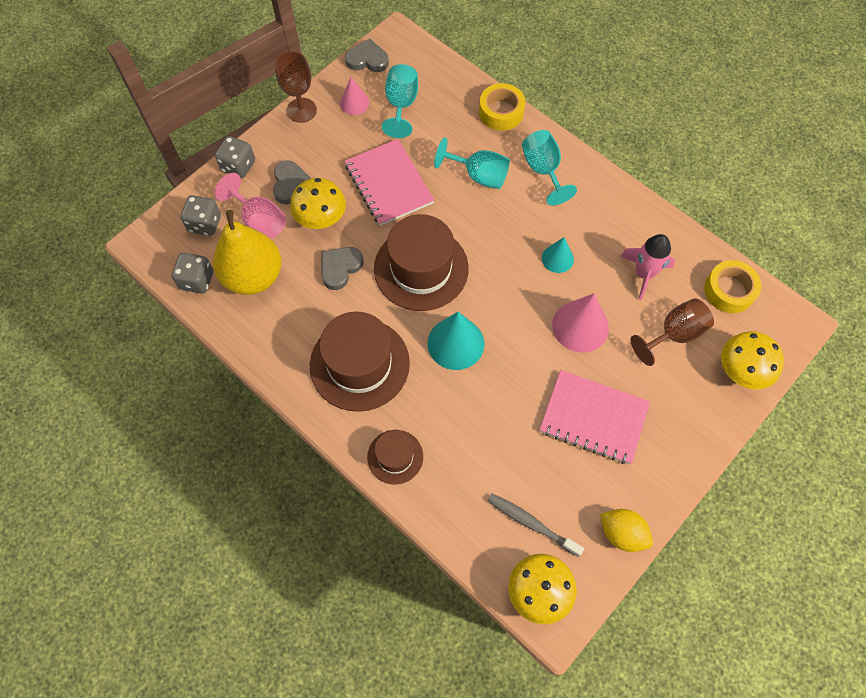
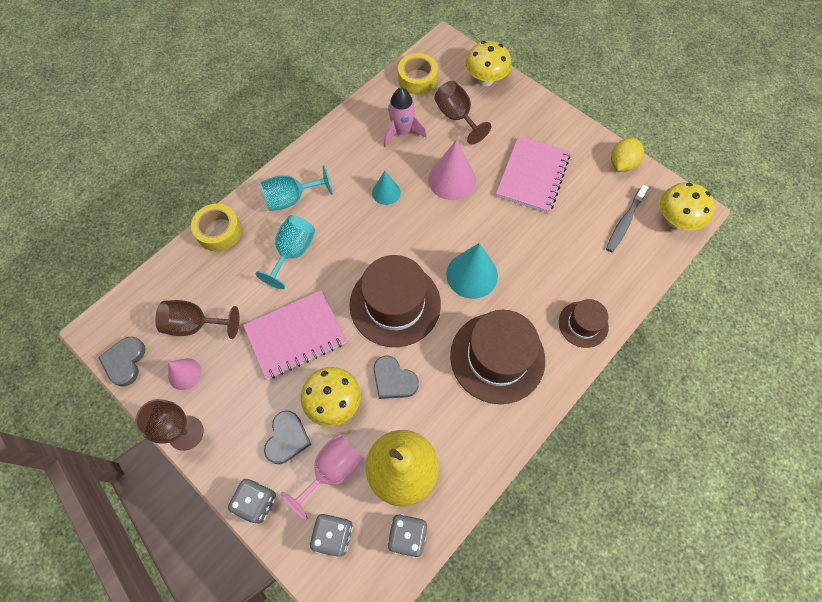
camera: 90 degrees left, 0 degrees up
(290, 184) = (287, 438): grey heart -> grey heart turned 105 degrees clockwise
(401, 105) = (195, 325): turquoise goblet -> brown goblet

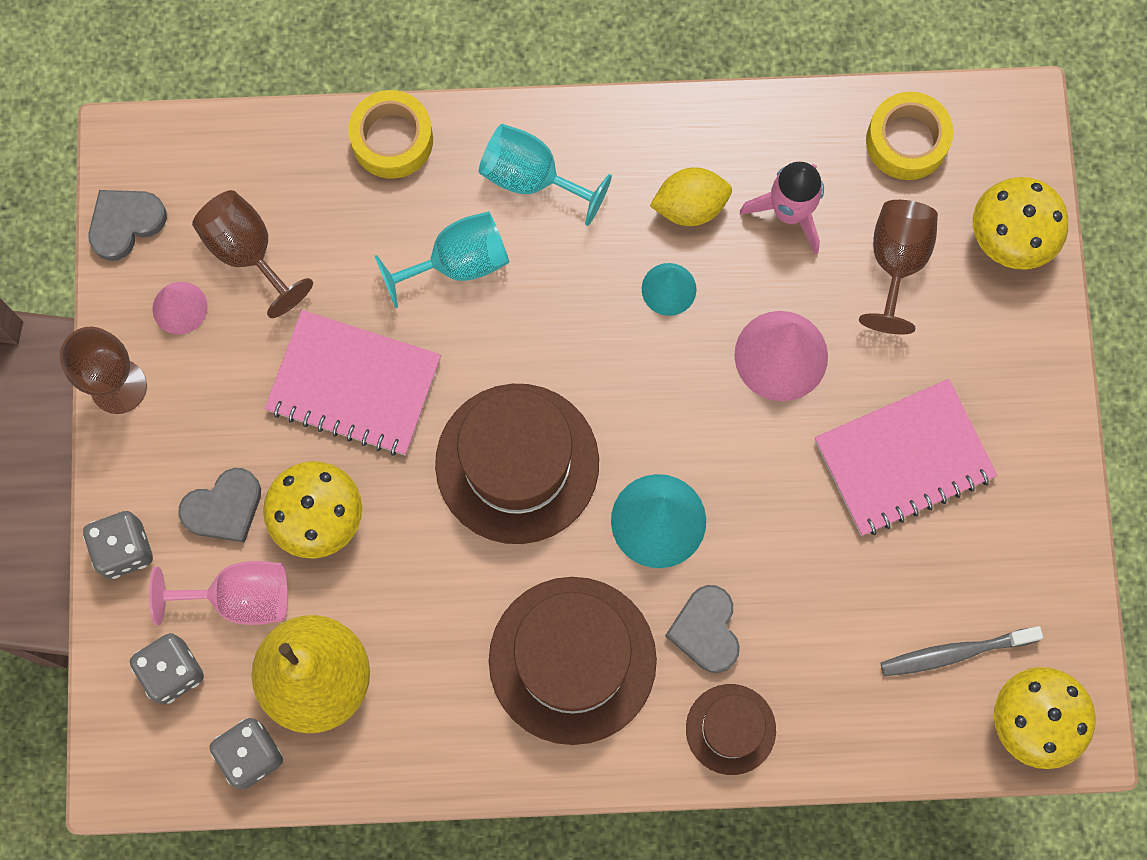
camera: 45 degrees right, 10 degrees up
(393, 380) = (416, 560): grey heart -> grey heart (706, 630)
(622, 164) = (1058, 566): yellow lemon -> yellow lemon (690, 206)

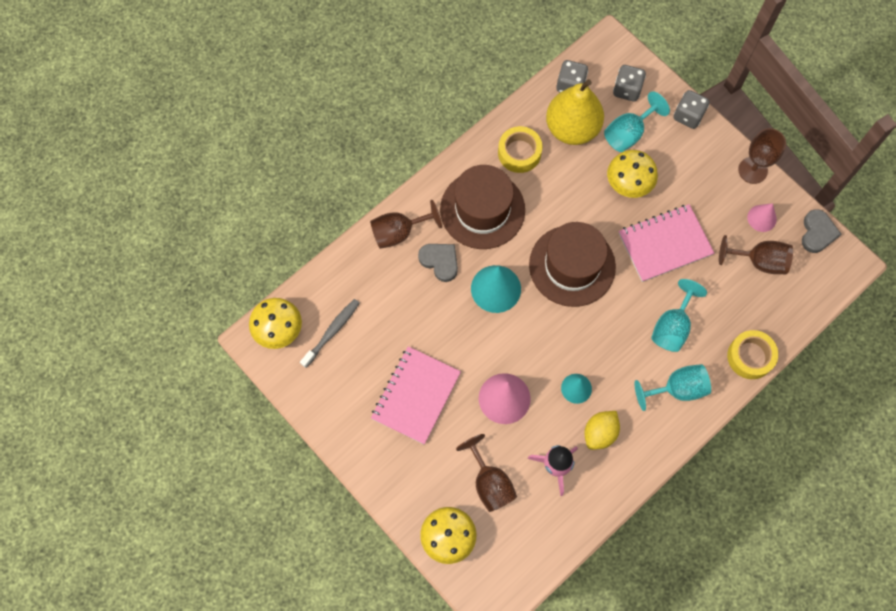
camera: 140 degrees right, 5 degrees down
(224, 508) = (667, 159): grey heart -> none
(240, 597) = (628, 133): pink goblet -> turquoise goblet
(730, 729) = (399, 232): brown hat -> brown goblet
(906, 141) = (532, 546): yellow tape -> yellow tape (519, 153)

